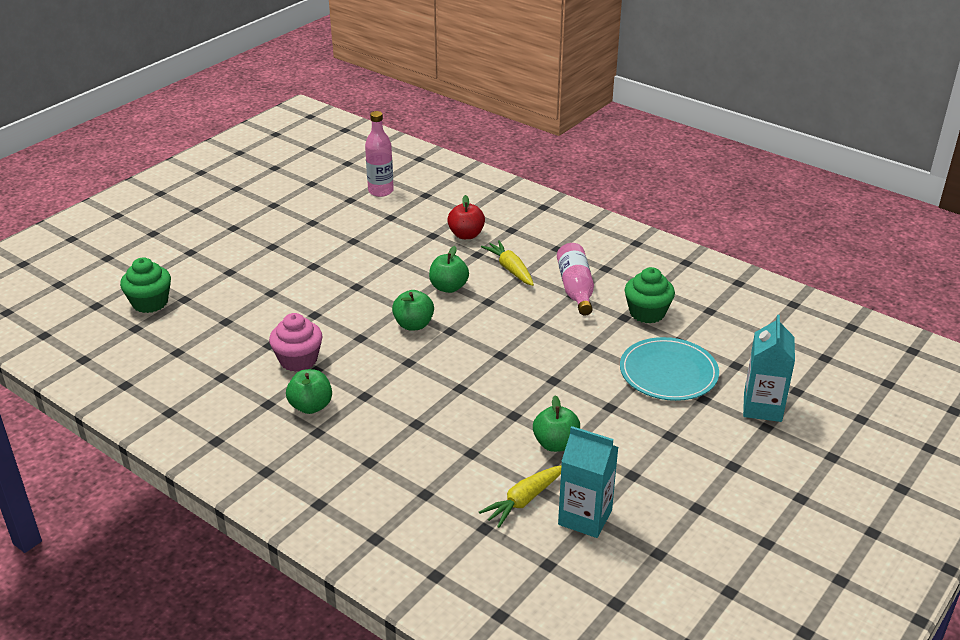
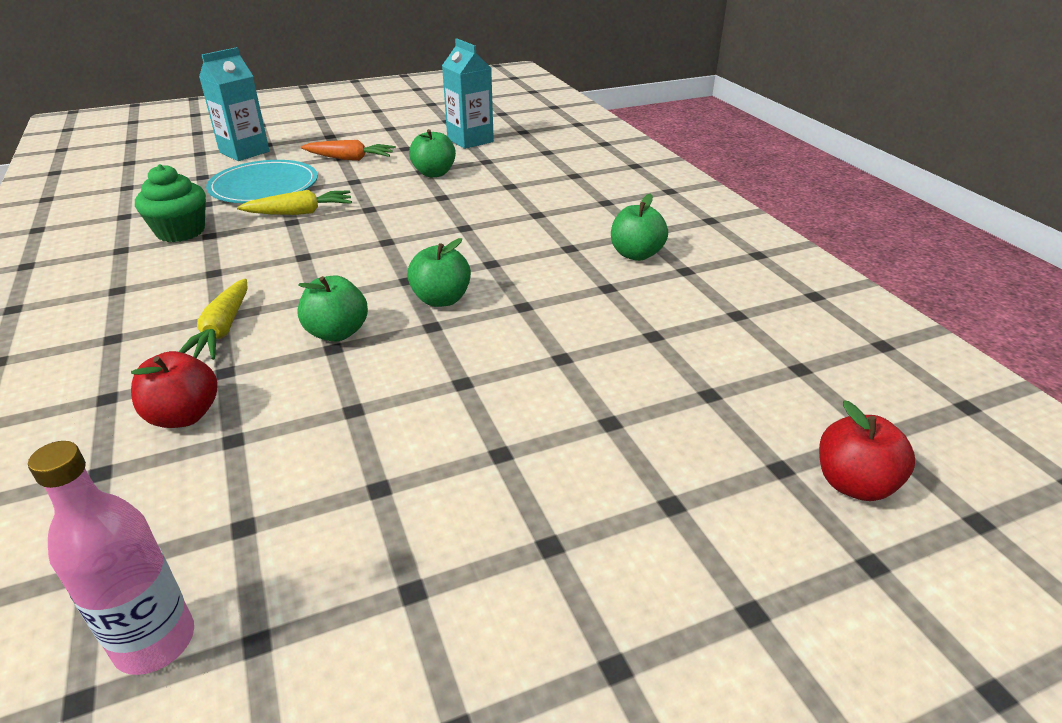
camera: 150 degrees left, 0 degrees up
(150, 303) = (854, 484): green cupcake -> red apple
(298, 360) = (623, 304): pink cupcake -> none
(523, 500) = (502, 155): yellow carrot -> yellow carrot (300, 212)
(575, 289) = (197, 278): pink bottle -> none
(657, 435) = (350, 159): none -> orange carrot

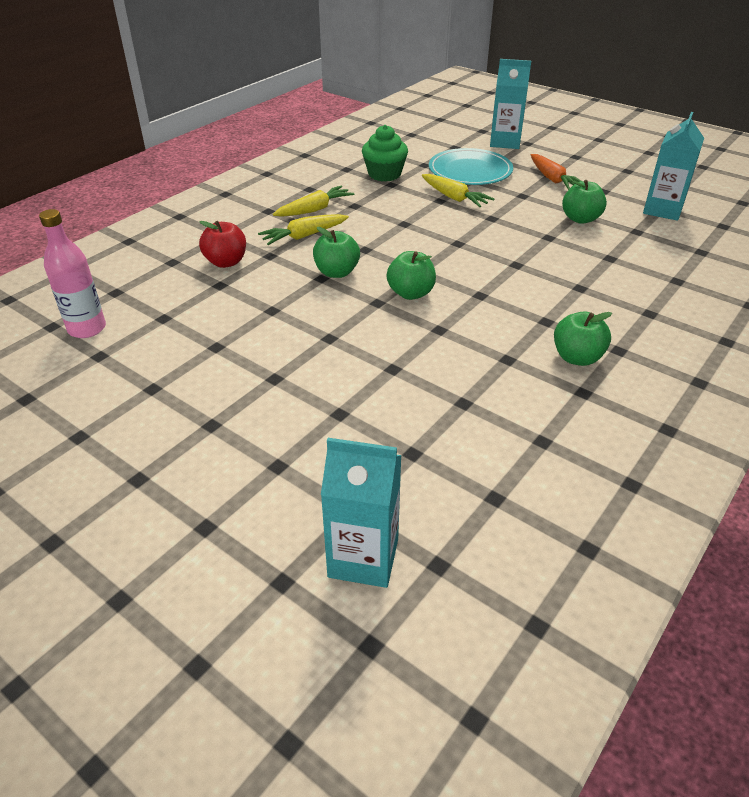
camera: 60 degrees right, 5 degrees up
(174, 302) = (314, 210): none -> yellow carrot
(854, 484) = (363, 558): red apple -> turquoise carton

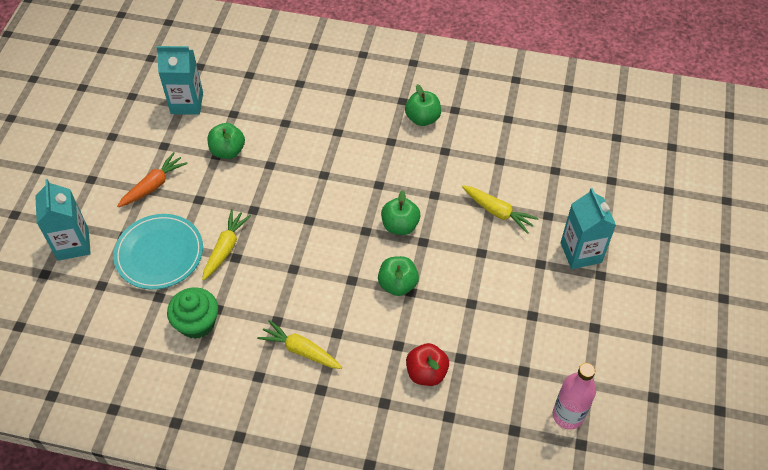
camera: 115 degrees left, 15 degrees up
(304, 236) = (353, 335): yellow carrot -> yellow carrot (498, 212)
(363, 558) = (633, 165): turquoise carton -> turquoise carton (581, 252)

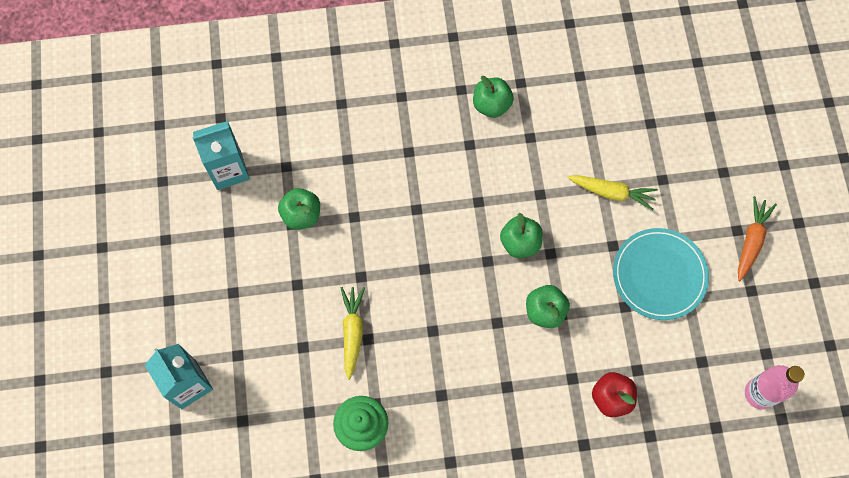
camera: 20 degrees left, 15 degrees up
(153, 185) = (241, 284): orange carrot -> orange carrot (751, 240)
(159, 253) = (286, 362): turquoise plate -> turquoise plate (659, 275)
(300, 350) = (479, 418): yellow carrot -> none
(581, 252) = (709, 211): turquoise carton -> none

